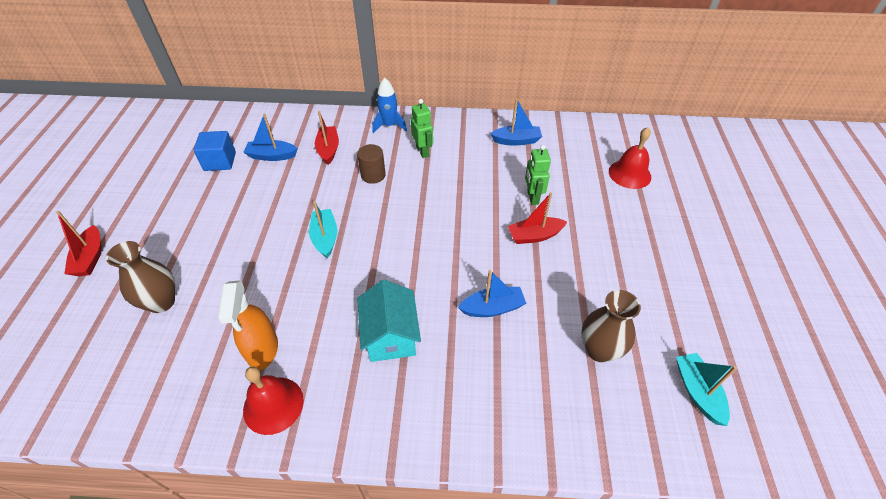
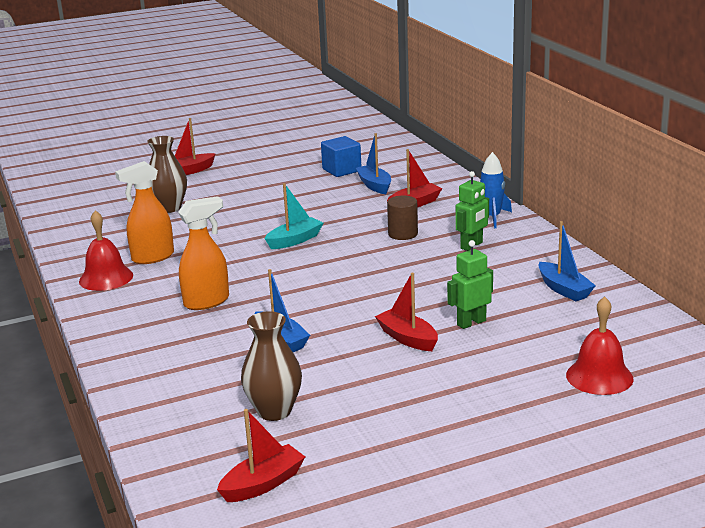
camera: 65 degrees right, 25 degrees down
(390, 335) = (207, 302): turquoise house -> orange spray bottle
(697, 392) = (263, 484): turquoise boat -> red boat

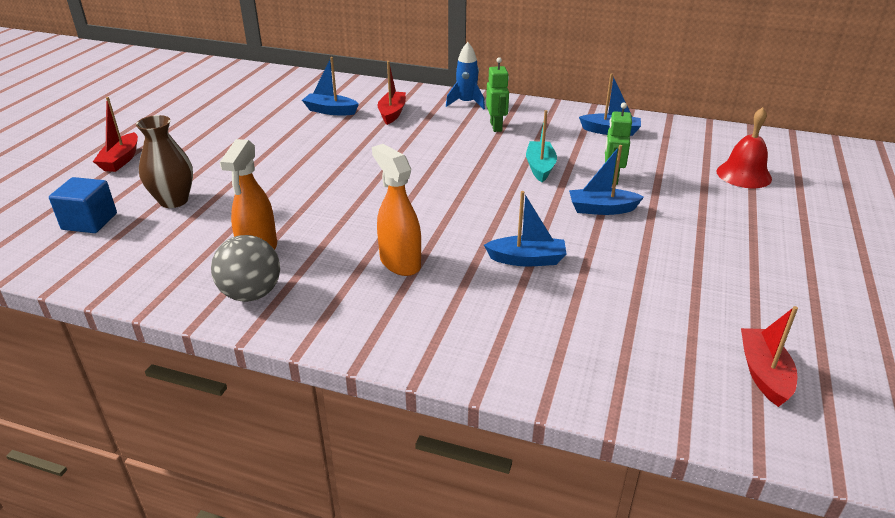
camera: 50 degrees left, 10 degrees up
(106, 278) = (251, 294): red bell -> grey ball
(207, 302) = (400, 262): orange spray bottle -> orange spray bottle turned 45 degrees counterclockwise
(274, 411) = (646, 315): brown vase -> none
(295, 240) = (360, 178): turquoise boat -> turquoise boat (540, 167)
(341, 170) = (276, 109): blue cube -> blue cube (89, 221)
(403, 234) = (432, 138): brown cylinder -> none
(407, 338) = (601, 209): red boat -> blue boat

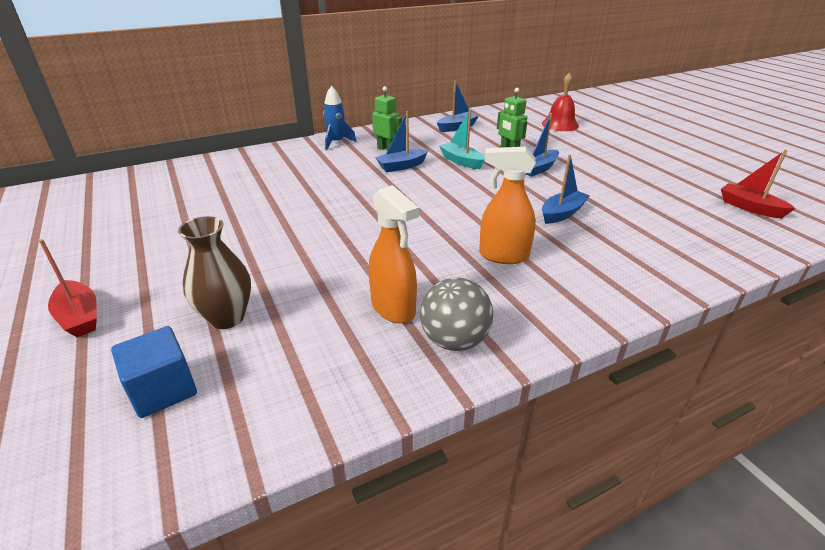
camera: 45 degrees left, 0 degrees up
(330, 111) = (237, 185): blue boat -> blue boat (401, 166)
(392, 113) = (294, 168): red boat -> none

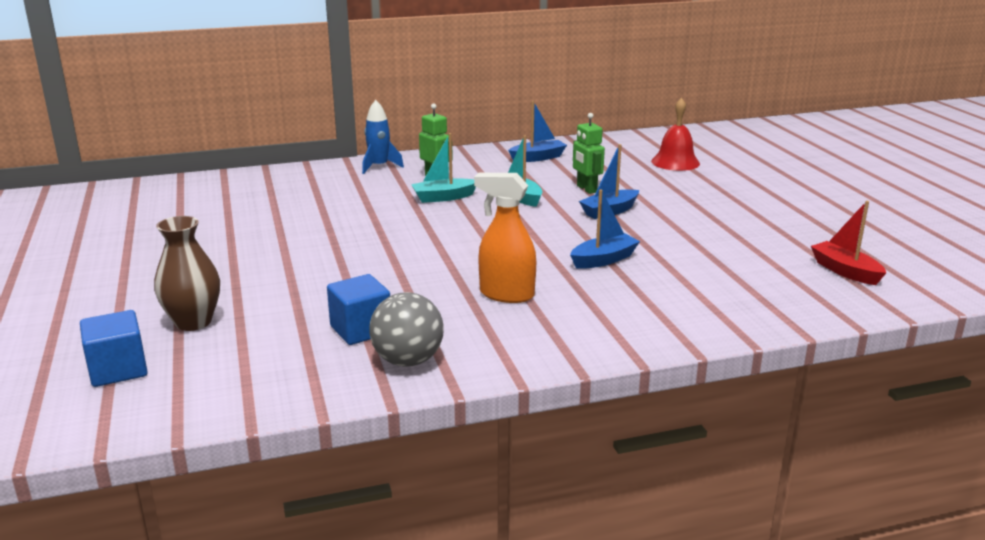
camera: 10 degrees right, 10 degrees down
(79, 317) = (56, 309): red boat -> none
(393, 308) = (361, 330): orange spray bottle -> blue cube
(401, 166) = (443, 197): blue boat -> turquoise boat

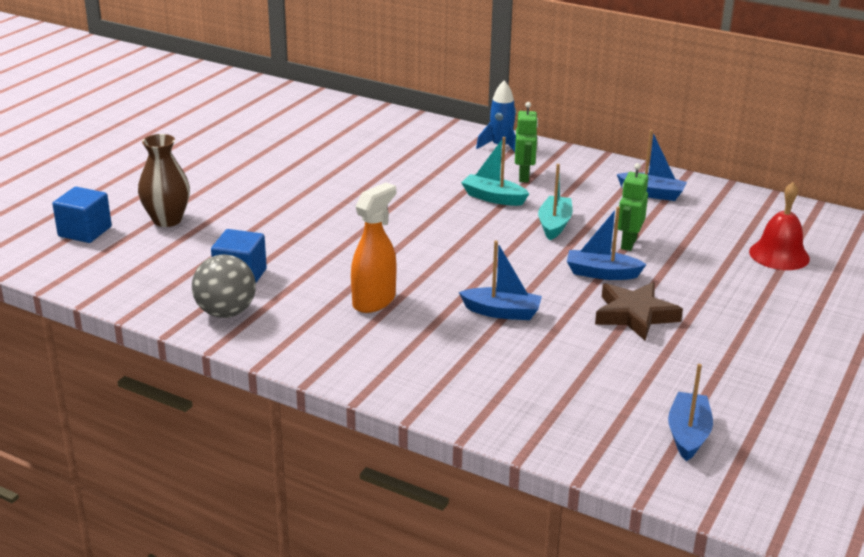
camera: 45 degrees right, 5 degrees up
(506, 294) = (374, 301): orange spray bottle -> orange spray bottle turned 60 degrees clockwise
(678, 225) = (635, 315): none -> brown star
(845, 271) = (688, 434): red boat -> blue boat

